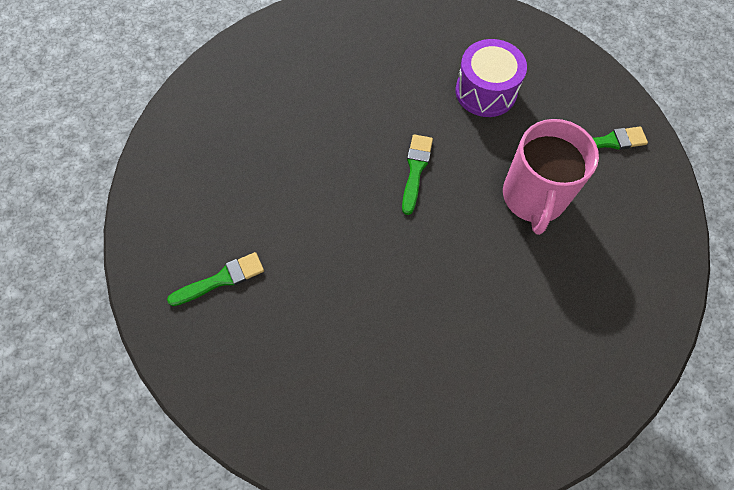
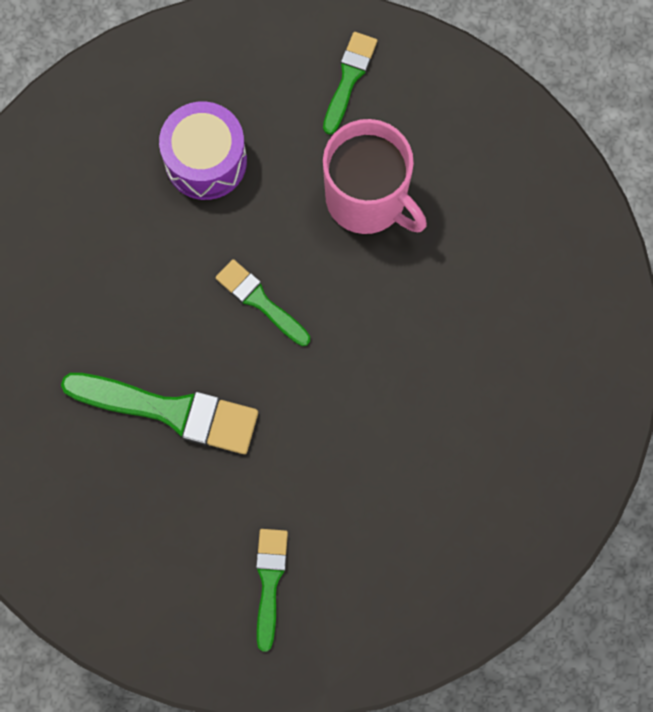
camera: 60 degrees left, 10 degrees up
(307, 157) = (171, 411): none -> green brush

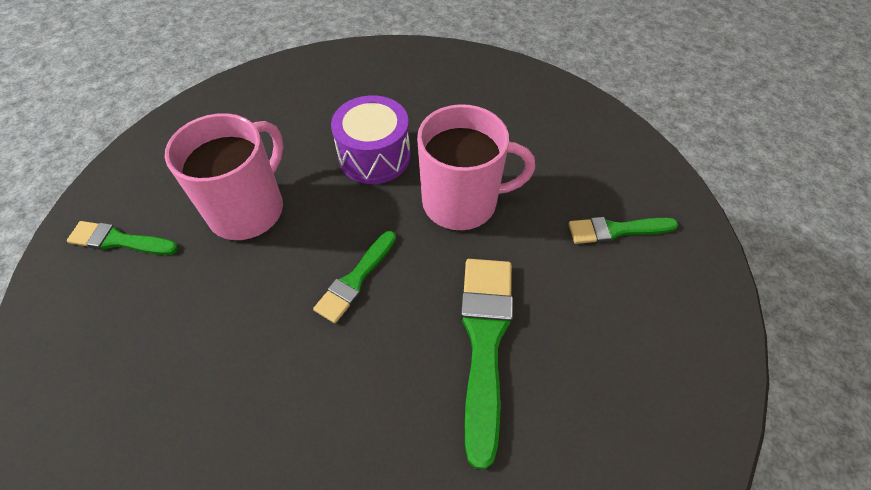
camera: 100 degrees left, 20 degrees down
(206, 161) = (198, 358): purple drum -> purple drum (374, 156)
(337, 424) = (462, 202): none -> pink mug

